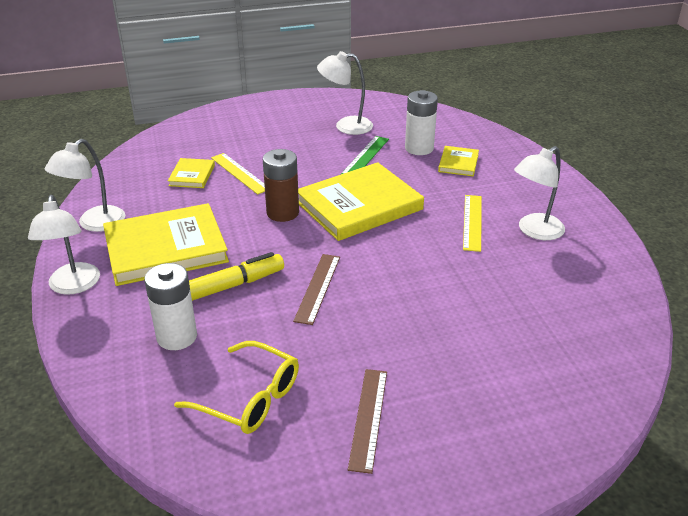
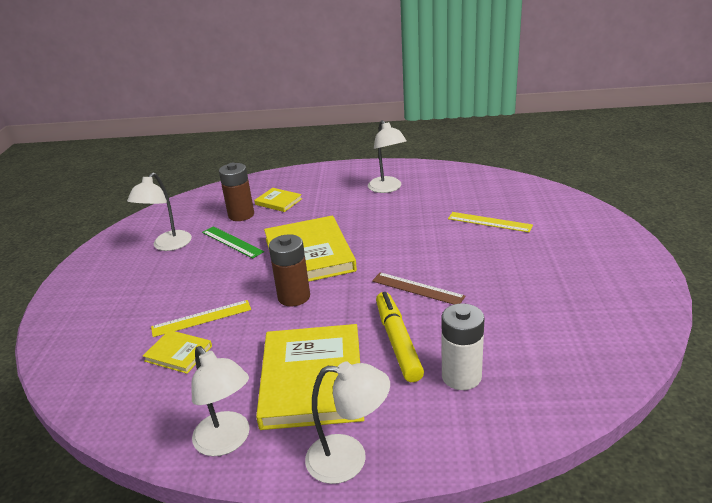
camera: 70 degrees left, 5 degrees down
(251, 399) = (550, 336): yellow glasses -> none
(368, 418) = (574, 282): brown ruler -> none
(419, 148) = (241, 215): white battery -> brown battery
(472, 222) = (363, 209): yellow ruler -> yellow ruler (489, 222)

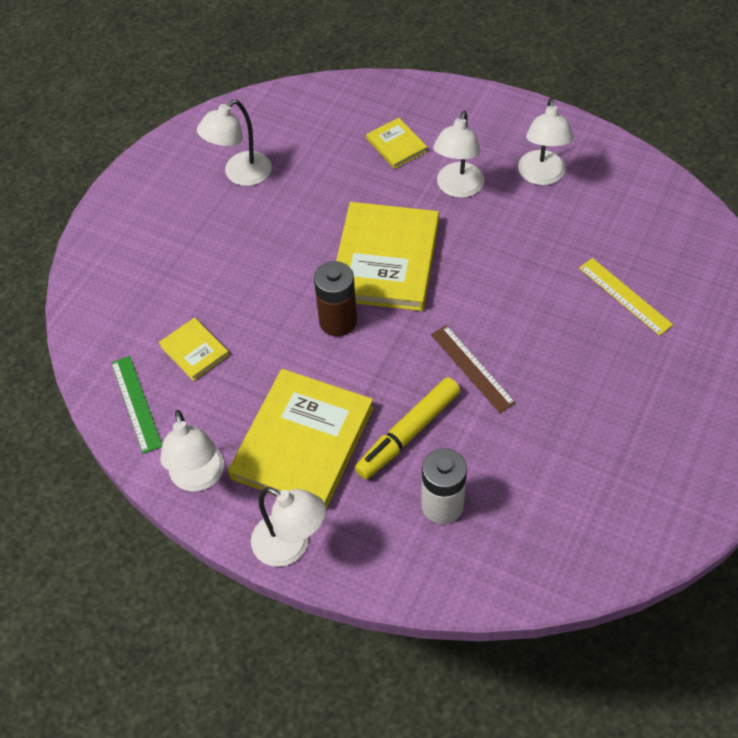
camera: 25 degrees right, 25 degrees up
(201, 318) = (233, 311): yellow ruler -> none
(232, 242) = (311, 199): green ruler -> green ruler (136, 404)
(241, 215) = (342, 153): brown battery -> none
(336, 208) = (457, 188): none -> white lamp
(397, 342) = (408, 433): yellow marker -> yellow marker turned 150 degrees counterclockwise

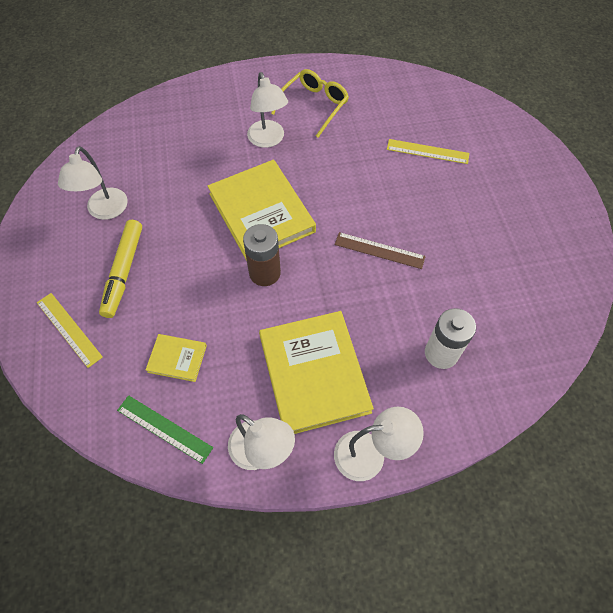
camera: 40 degrees left, 5 degrees up
(126, 267) = (69, 329): none -> yellow ruler
(396, 145) = (203, 133): yellow book -> none
(408, 433) = (377, 319): yellow marker -> yellow marker (124, 272)
(541, 176) = (314, 105): white lamp -> yellow glasses

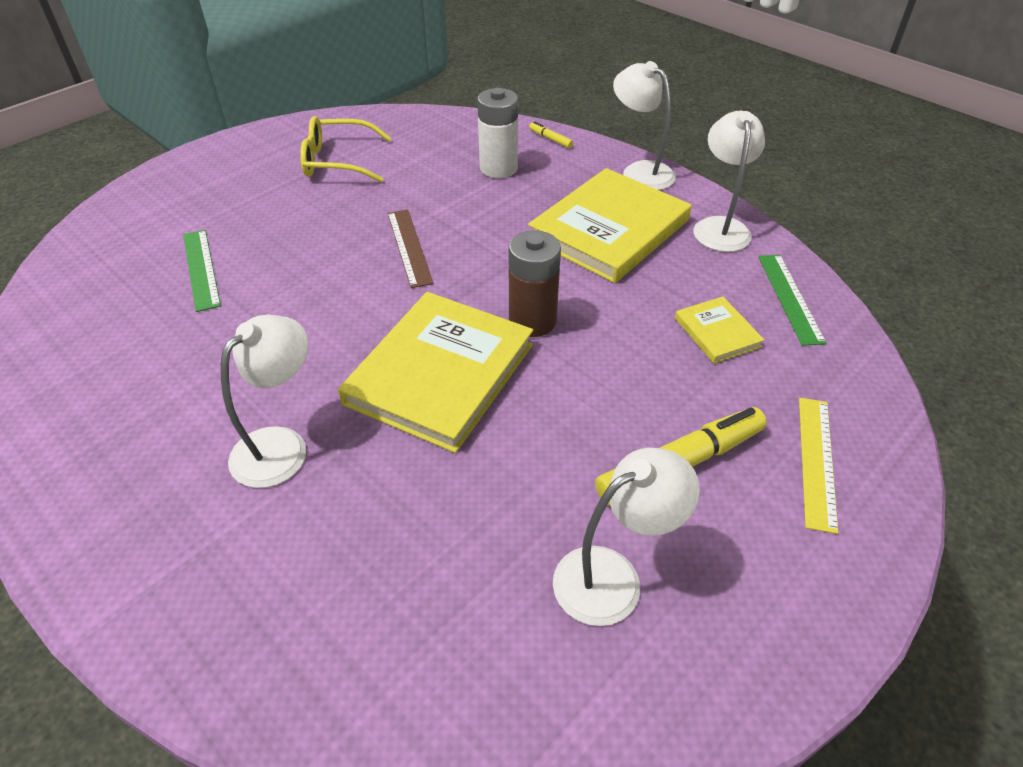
camera: 125 degrees left, 15 degrees down
(314, 105) = (153, 429): yellow glasses -> yellow glasses (336, 161)
(427, 151) = (201, 269): yellow ruler -> green ruler
(464, 420) = (550, 139): none -> yellow marker

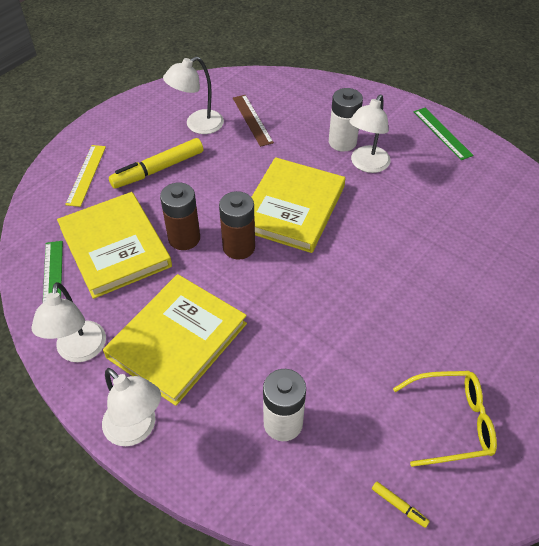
camera: 175 degrees right, 5 degrees up
(201, 269) = (490, 275): green ruler -> green ruler (442, 133)
(304, 503) = (342, 142): none -> white battery
(409, 247) = (342, 308): brown ruler -> brown ruler (252, 120)
(550, 139) = (230, 486): yellow marker -> yellow marker (399, 506)
(615, 338) = (184, 238): none -> brown battery
(717, 332) = (115, 247): yellow book -> yellow book, size x2.14

